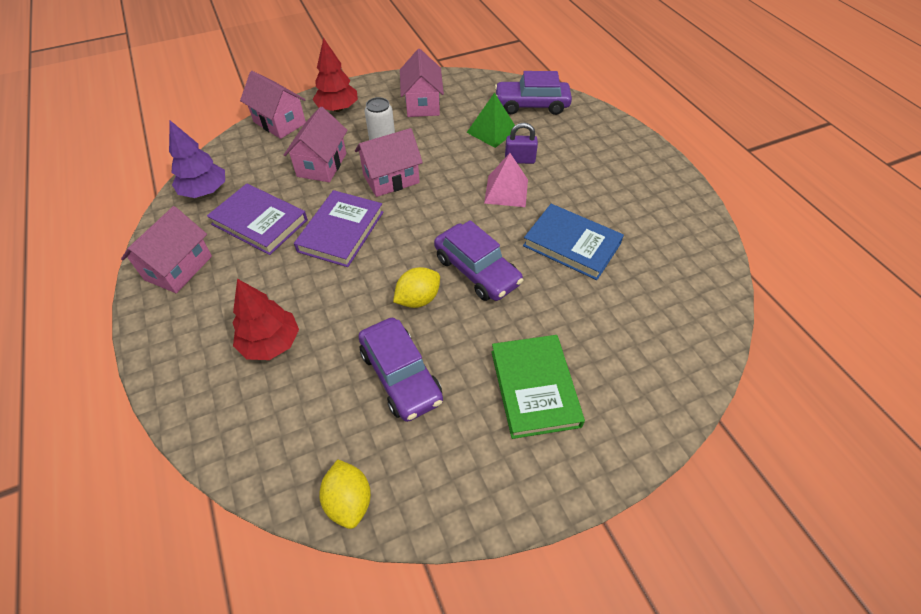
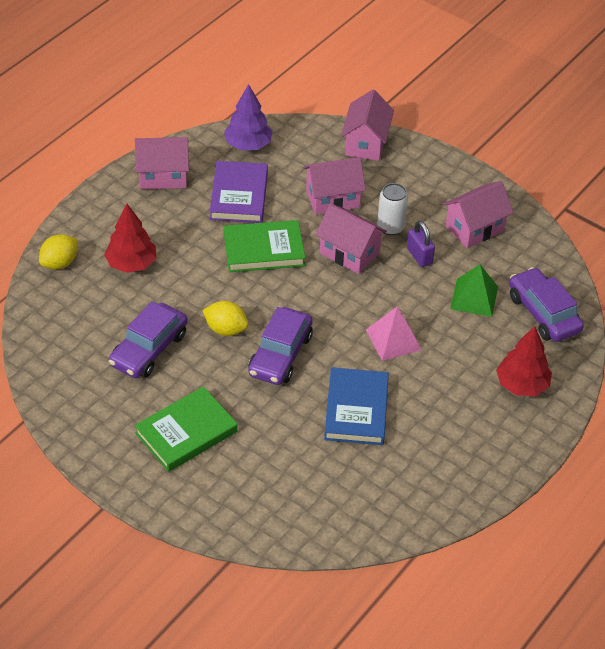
camera: 60 degrees right, 5 degrees down
(338, 109) = (417, 171): red tree -> red tree (522, 385)
(341, 231) = (264, 249): purple book -> green book
(349, 501) = (41, 363): yellow lemon -> yellow lemon (59, 263)
(519, 160) = (445, 334): purple padlock -> purple padlock (419, 256)

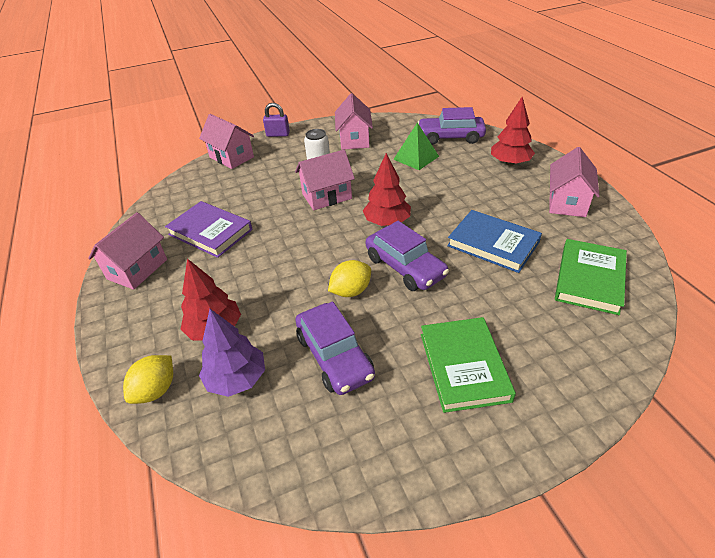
camera: 55 degrees left, 5 degrees down
(59, 263) = (156, 390): yellow lemon -> yellow lemon turned 45 degrees clockwise
(248, 145) = (165, 210): purple tree -> purple tree (237, 379)
(264, 249) = (281, 238): green book -> green book (589, 279)
(332, 199) = (266, 187): pink house -> pink house (567, 202)
(338, 317) = (387, 222): none -> red tree
(393, 339) = (430, 203): pink pyramid -> none
(419, 256) = (358, 167): purple padlock -> purple padlock (278, 134)

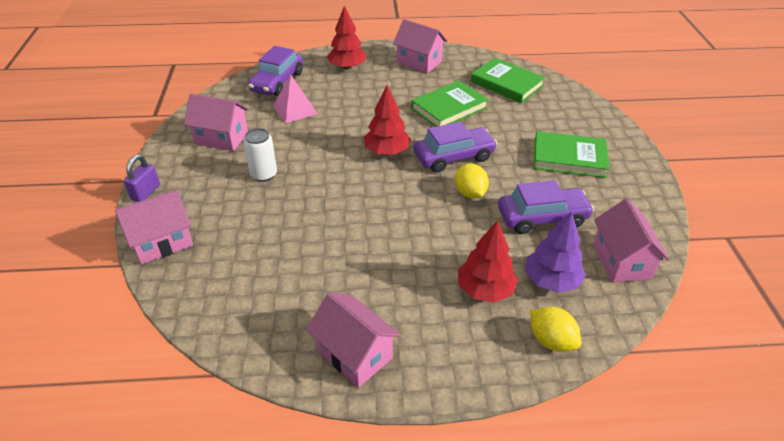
camera: 75 degrees left, 0 degrees up
(210, 232) = (321, 279): purple book -> none
(327, 196) = (317, 179): pink house -> pink house (621, 261)
(416, 158) = (295, 110): green pyramid -> pink pyramid
(493, 244) = (449, 108): blue book -> green book

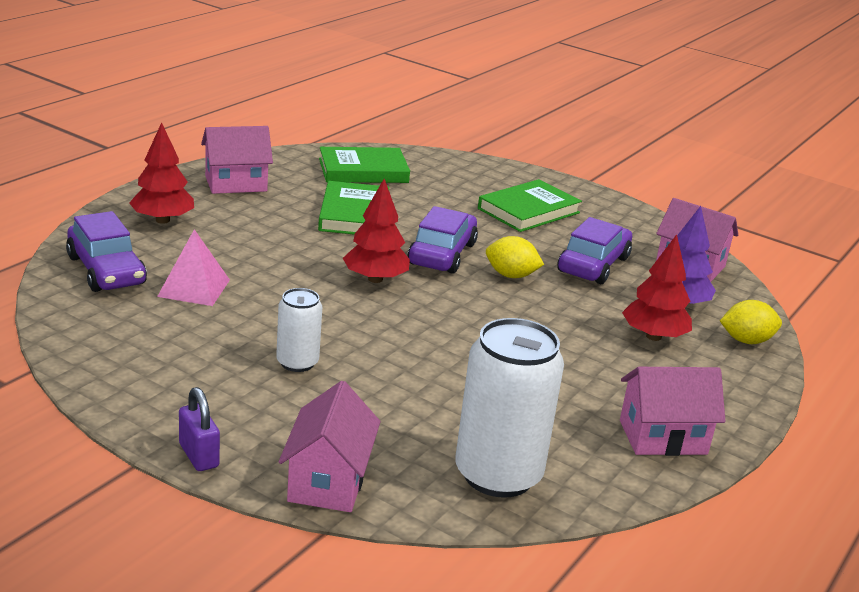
camera: 55 degrees left, 15 degrees down
(221, 138) = (167, 357): pink house -> none
(230, 300) = (498, 475): none -> white can

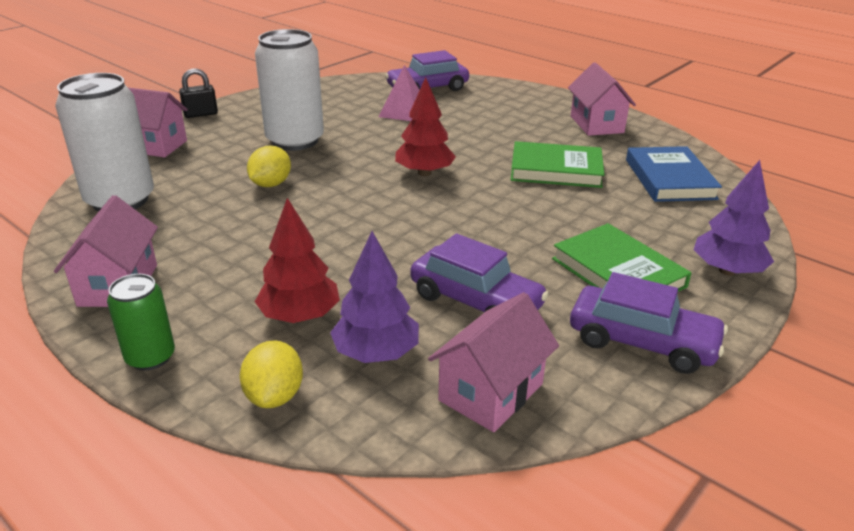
camera: 100 degrees right, 5 degrees up
(162, 220) = (512, 101): red tree -> none
(199, 455) = (200, 114): purple padlock -> black padlock
(297, 362) = (295, 141): white can -> white can, size x1.88
(363, 171) = (669, 179): green book -> blue book
(442, 254) = (482, 207): purple car -> purple car (642, 342)
(509, 175) = (727, 271): none -> purple tree
(511, 275) = (440, 241): yellow lemon -> yellow lemon (271, 184)
(744, 399) = (150, 357): none -> green can

